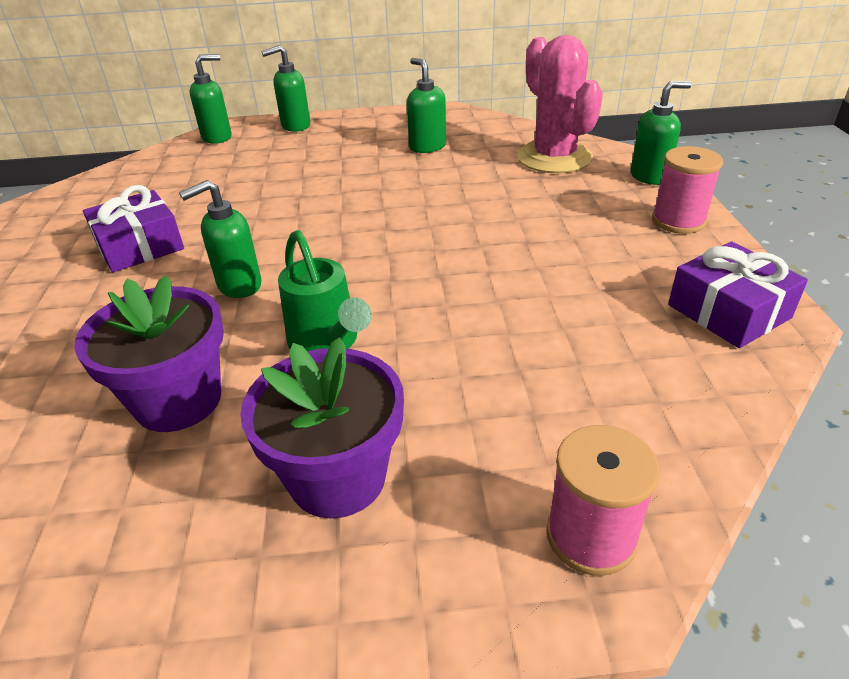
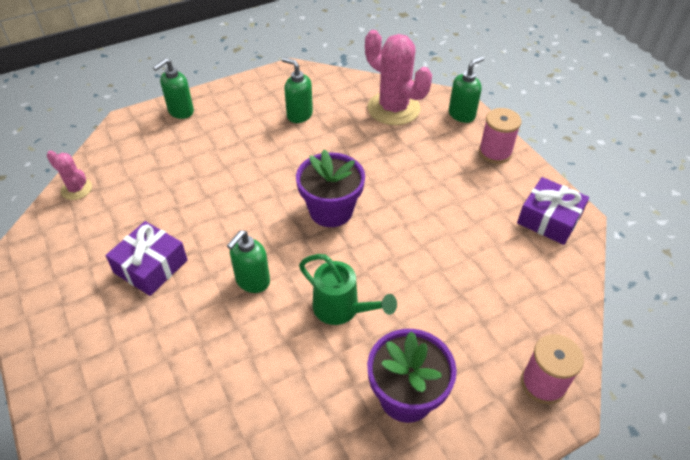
camera: 25 degrees left, 10 degrees up
(132, 169) = (76, 189): none -> pink cactus
(178, 400) = (280, 380): purple flower pot -> purple flower pot (331, 211)
(217, 137) = (123, 138): green soap dispenser -> none

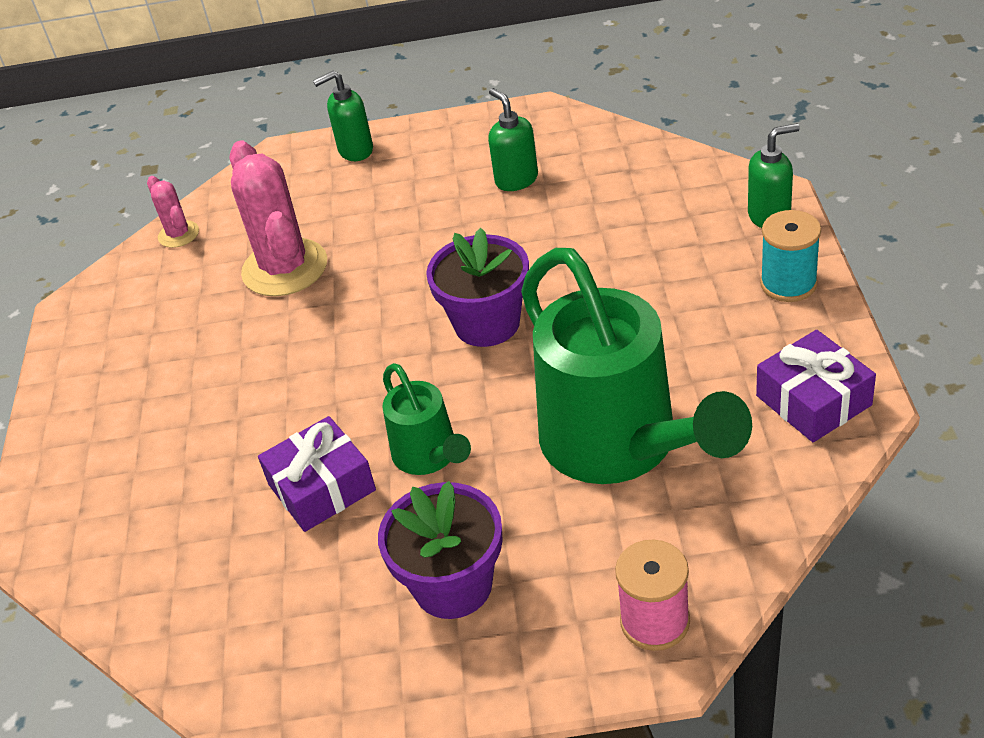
camera: 30 degrees right, 5 degrees down
(151, 266) = (220, 349): purple gift -> purple gift (322, 487)
(252, 281) = (334, 394): green soap dispenser -> none
(393, 108) = (664, 191): pink cactus -> pink cactus (285, 268)
(457, 273) = (620, 446): none -> green watering can
(495, 152) = (788, 284): pink spool -> turquoise spool

